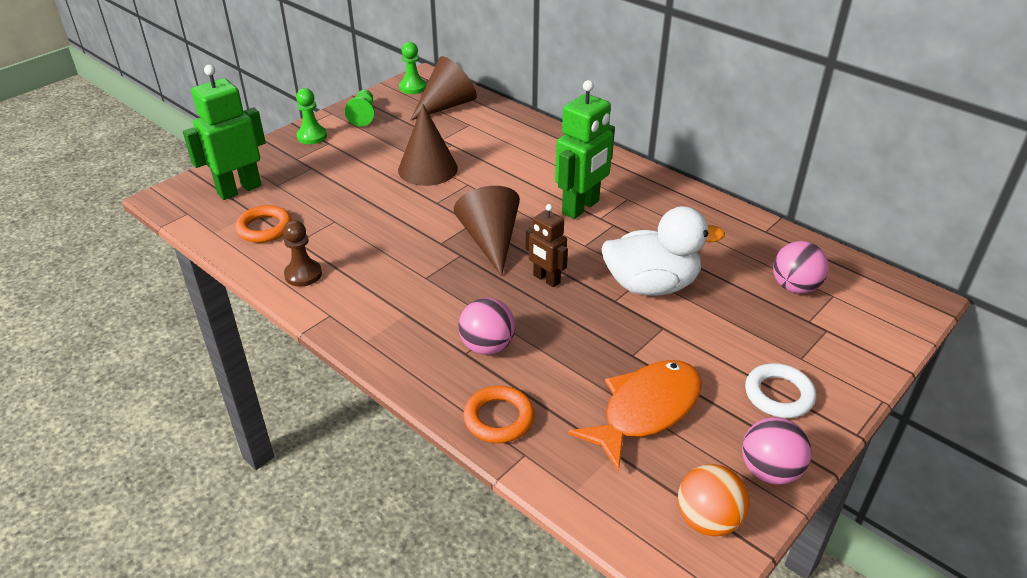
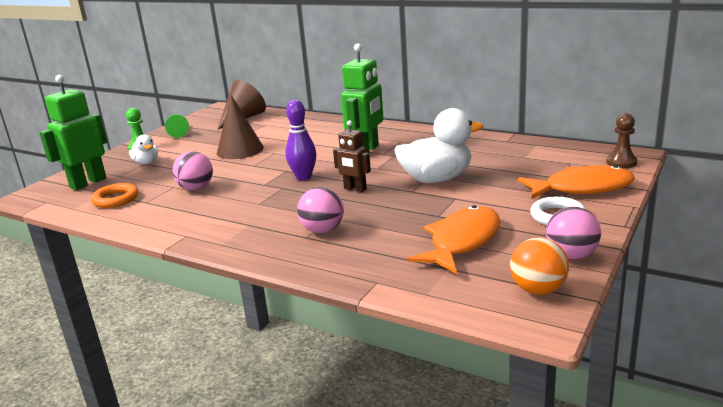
camera: 10 degrees left, 15 degrees down
(303, 274) = (156, 218): brown pawn -> brown pawn (621, 162)
(313, 167) = (146, 163): none -> white duck
(412, 87) = (213, 114): green pawn -> none
(491, 241) = (303, 177): brown cone -> purple bowling pin
(499, 418) = (347, 266): orange ring -> none
(794, 287) = (541, 163): pink ball -> pink ball (196, 188)
(829, 349) = (582, 188): none -> orange fish

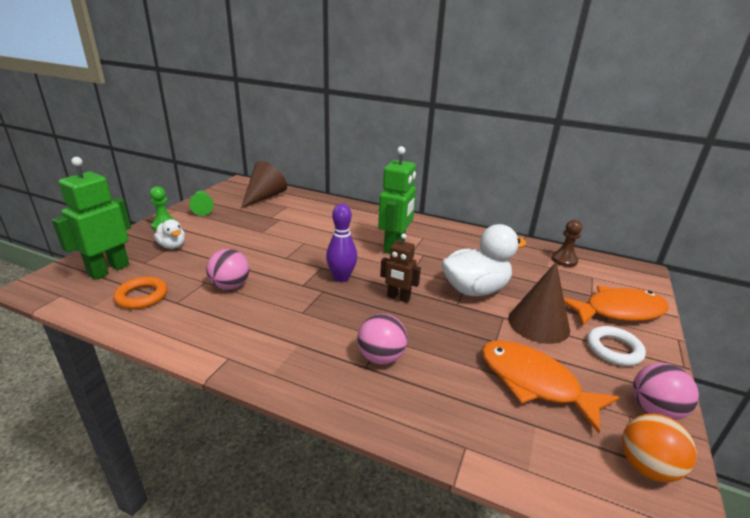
camera: 10 degrees left, 5 degrees up
(240, 150) = (268, 236): brown cone -> brown cone (538, 323)
(462, 241) = (534, 383): orange fish -> orange fish turned 75 degrees counterclockwise
(621, 162) = (637, 279): brown pawn -> brown pawn (564, 260)

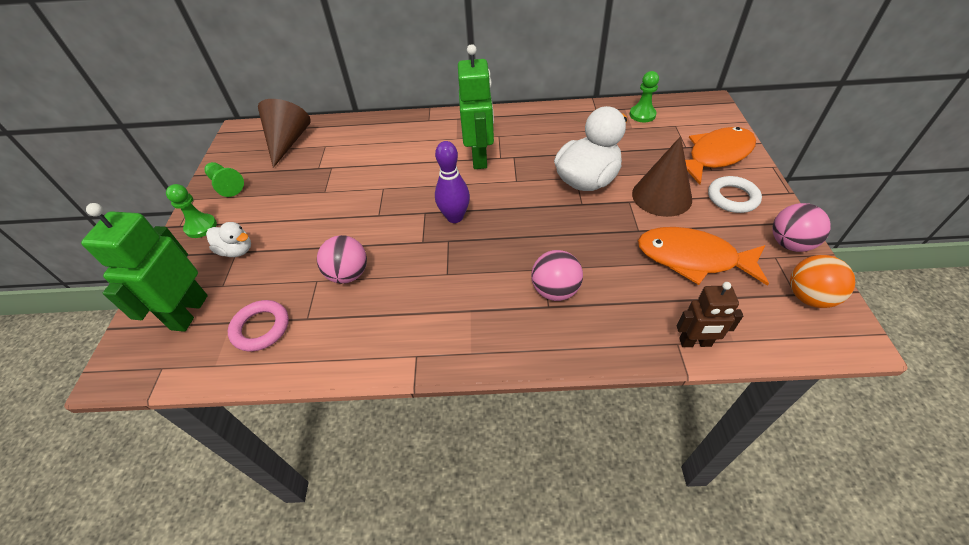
camera: 20 degrees left, 20 degrees up
(142, 296) = (261, 328): orange ring -> pink ring
(398, 298) = (525, 218): brown robot -> brown robot (695, 342)
(564, 260) = (642, 115): brown pawn -> green pawn

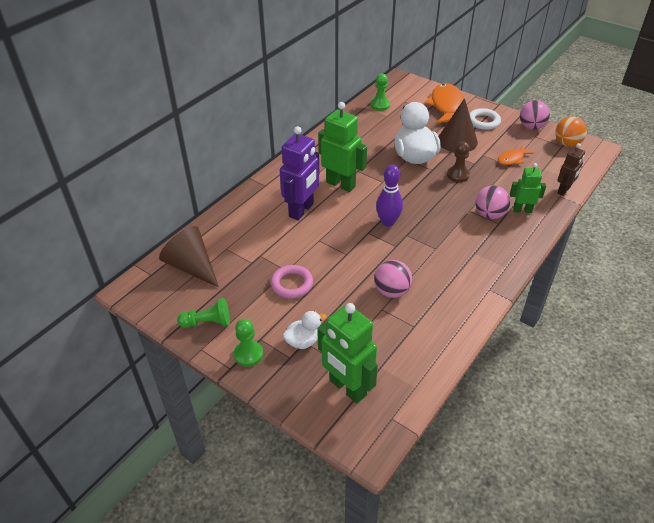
camera: 55 degrees left, 5 degrees down
(261, 328) = (401, 352): pink ring -> pink ring (292, 284)
(415, 156) = (301, 210): none -> purple robot
(597, 228) = (458, 175): none -> brown pawn
(599, 317) = (522, 210): none -> green robot
(692, 258) = (512, 159): orange fish -> orange fish, size x0.52

